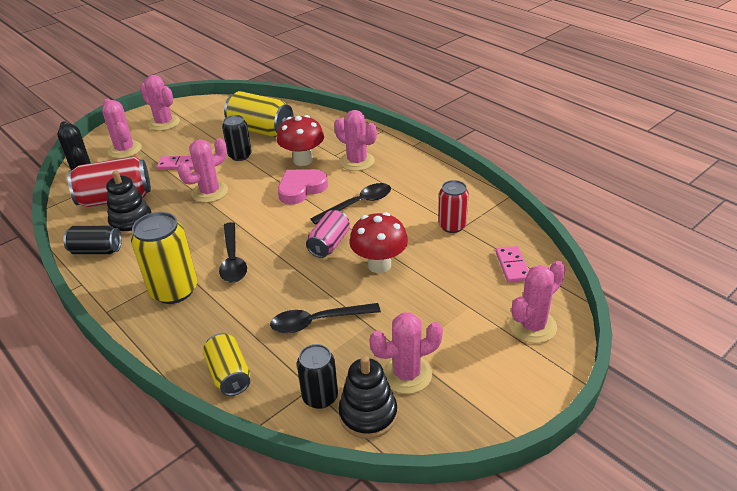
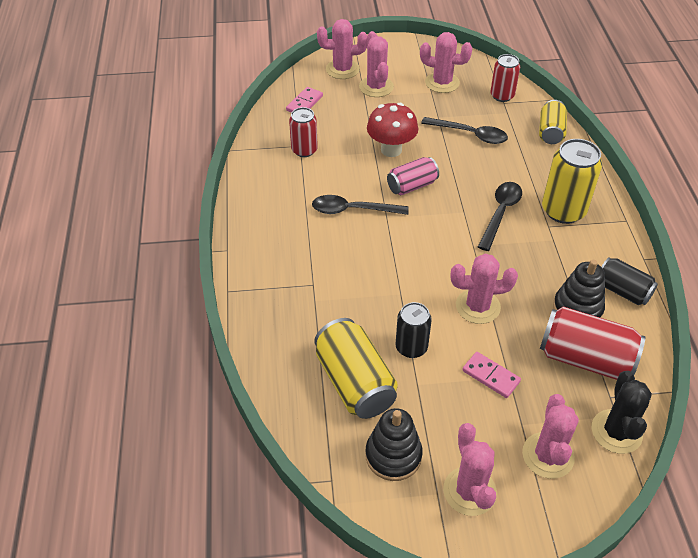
camera: 145 degrees left, 10 degrees up
(301, 189) = (385, 257): pink heart -> none
(303, 160) = (351, 296): red mushroom -> none
(320, 397) = (502, 96): black can -> red can
(357, 162) = (302, 261): pink cactus -> pink cactus (376, 87)
(368, 414) = (481, 76): black stacking toy -> black stacking toy (393, 455)

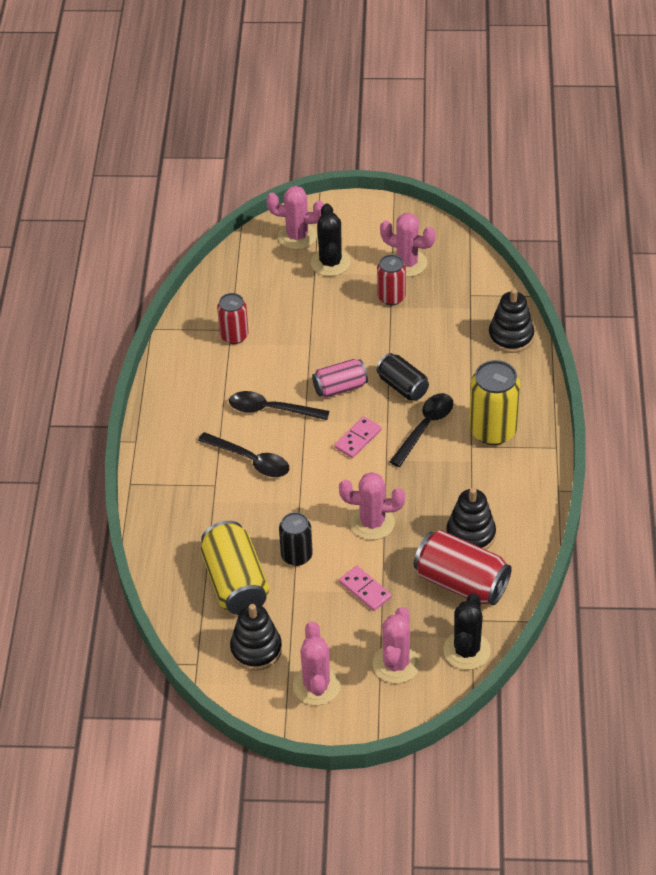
camera: 10 degrees right, 0 degrees up
(304, 103) = (245, 277): pink domino -> pink domino (358, 439)
(376, 87) = (330, 262): pink cactus -> black cactus
(391, 150) = (328, 343): red mushroom -> none
(470, 134) = (420, 332): black spoon -> black spoon (251, 460)
(502, 96) = (471, 286): red can -> red can (391, 297)
(550, 132) = (511, 336): yellow can -> black stacking toy
(622, 291) = (523, 521): black can -> black can (402, 386)

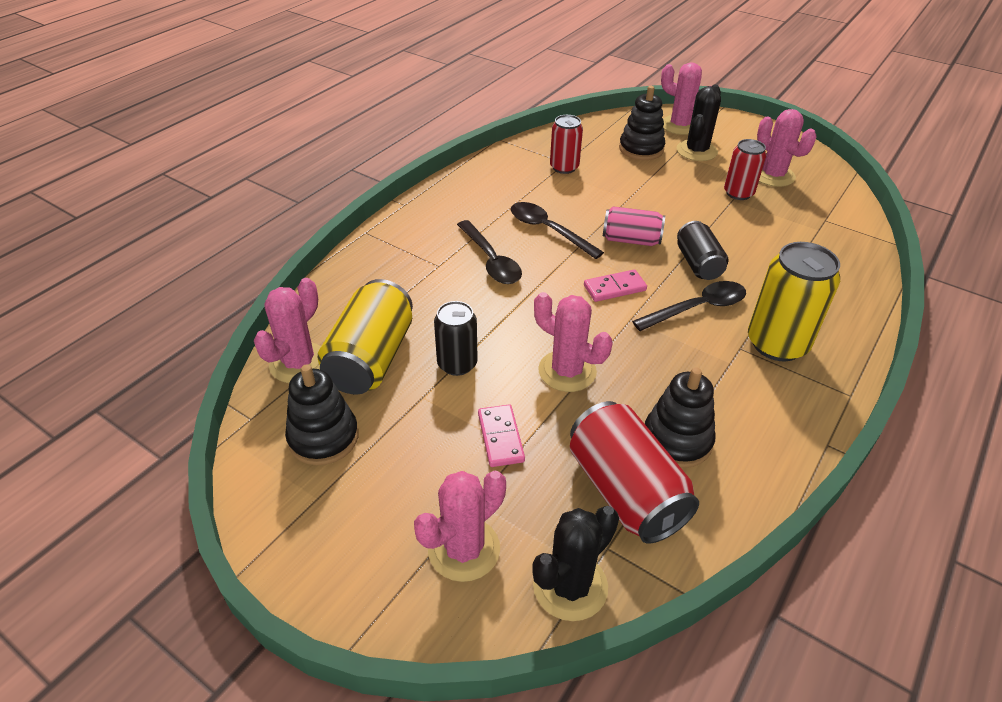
camera: 30 degrees right, 5 degrees down
(316, 685) = (347, 519): pink cactus -> pink cactus (298, 363)
(511, 336) = (852, 269): black stacking toy -> black stacking toy (641, 149)

